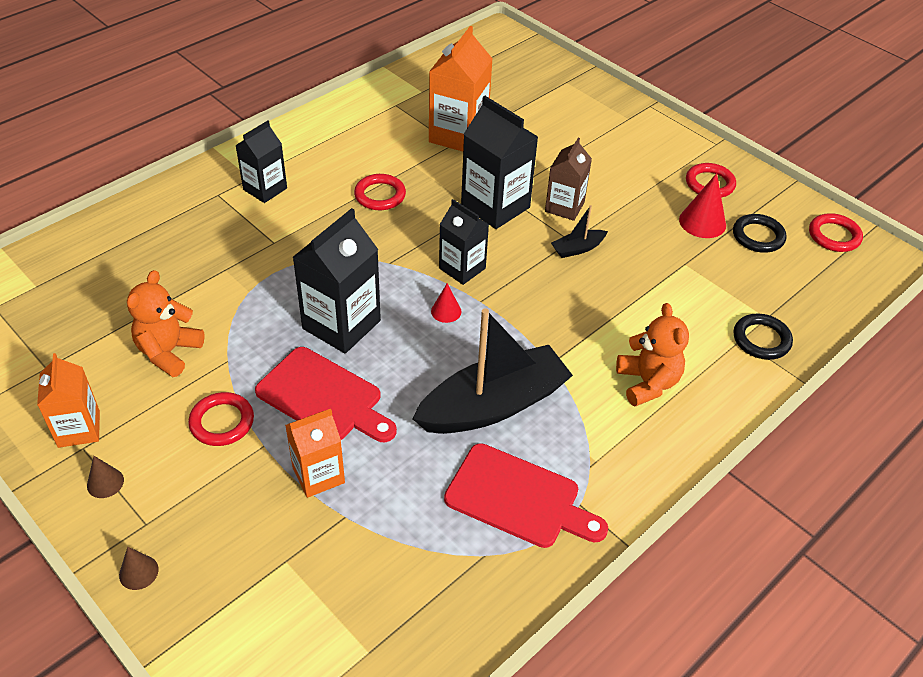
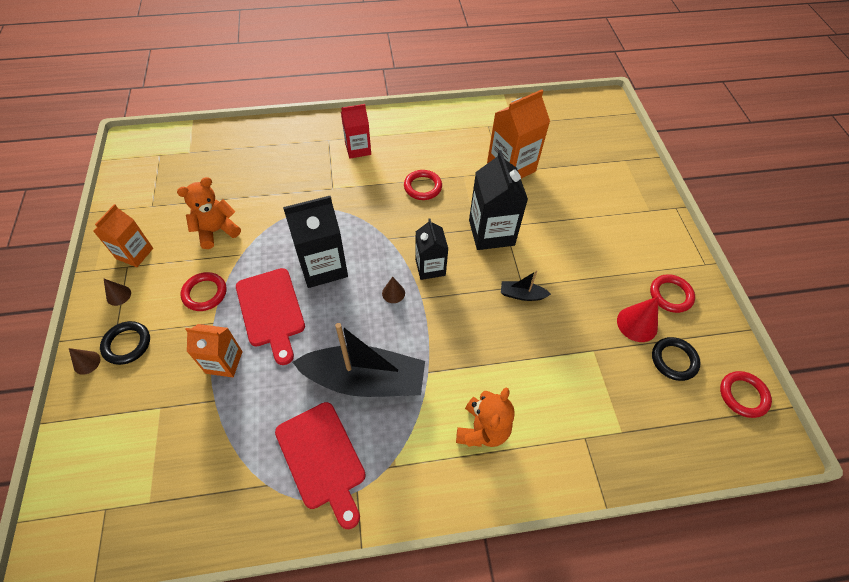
camera: 35 degrees right, 10 degrees up
(265, 189) = (358, 149): black carton -> red carton
(446, 311) = (393, 293): red cone -> brown cone
(564, 207) = (540, 257): brown carton -> none
(761, 339) = (601, 448): black ring -> black ring (127, 344)

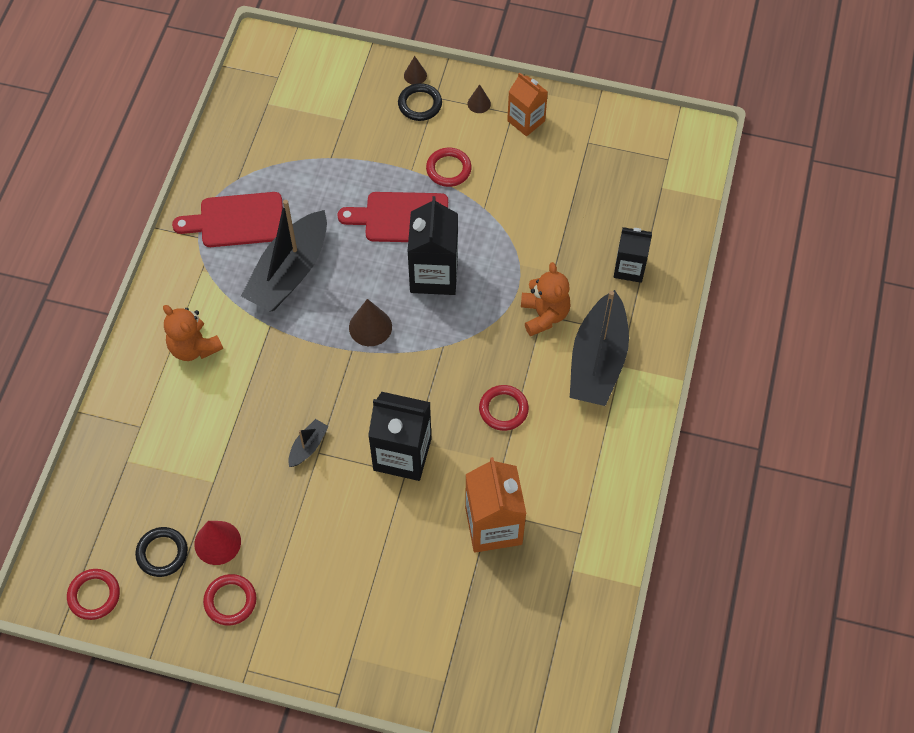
camera: 115 degrees right, 5 degrees up
(217, 231) = (525, 192): orange teddy bear -> orange teddy bear (544, 315)
(224, 362) = (364, 171): orange carton -> none
(358, 149) = (597, 361): red carton -> black boat
(393, 293) = (370, 327): brown cone -> brown cone, size x1.70
(430, 267) = (385, 372): black carton -> black carton (629, 268)

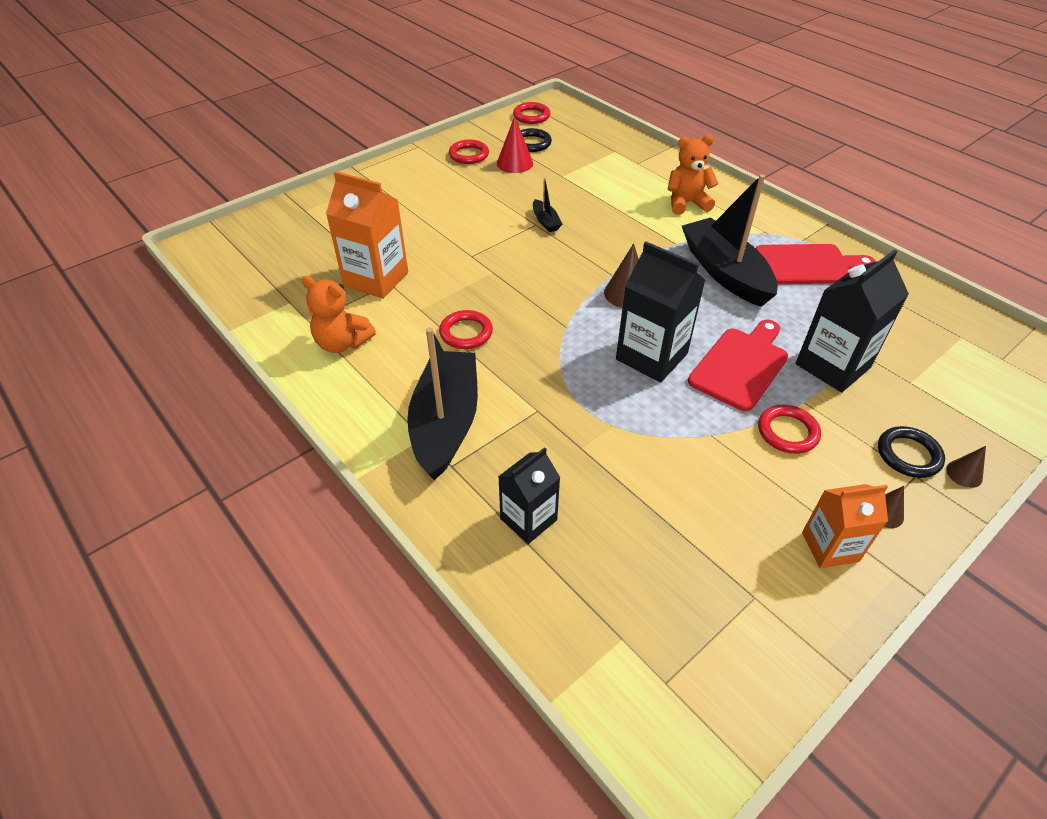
camera: 125 degrees right, 15 degrees down
(237, 220) = (807, 265): red cutting board -> red cutting board turned 60 degrees clockwise
(402, 454) = (489, 261): black carton -> black carton (832, 366)
(544, 315) = (535, 411): orange teddy bear -> orange teddy bear (342, 343)
(597, 361) = (446, 423): black boat -> black boat turned 45 degrees clockwise

